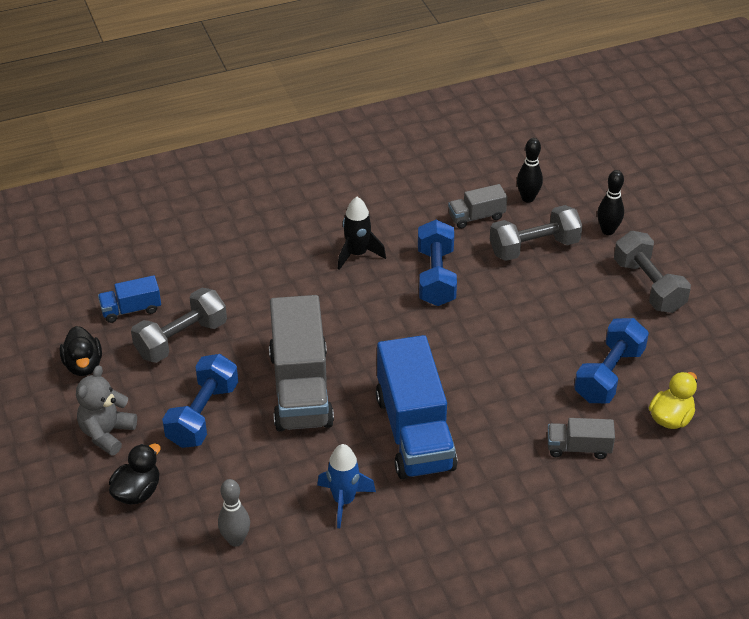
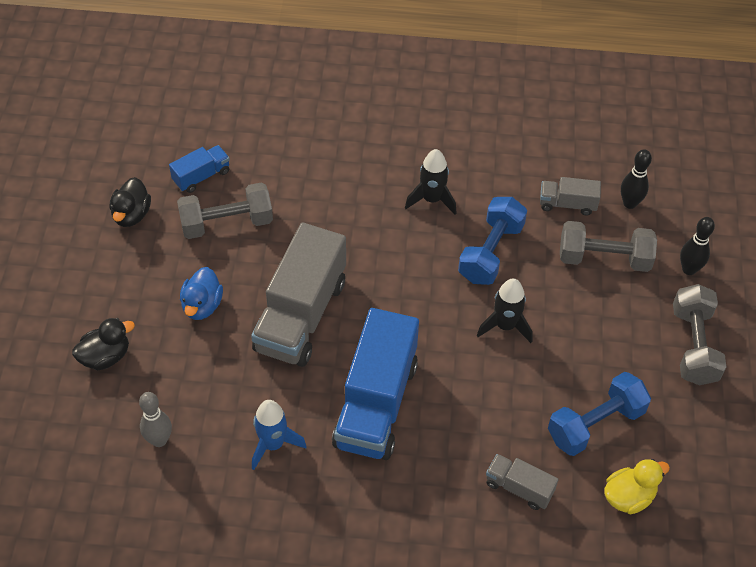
camera: 25 degrees right, 10 degrees up
(107, 433) = (113, 289): grey teddy bear -> none
(131, 309) = (201, 176): blue truck -> blue truck turned 135 degrees clockwise
(203, 415) = (202, 305): blue dumbbell -> blue duck
(486, 329) = (505, 326): none -> black rocket

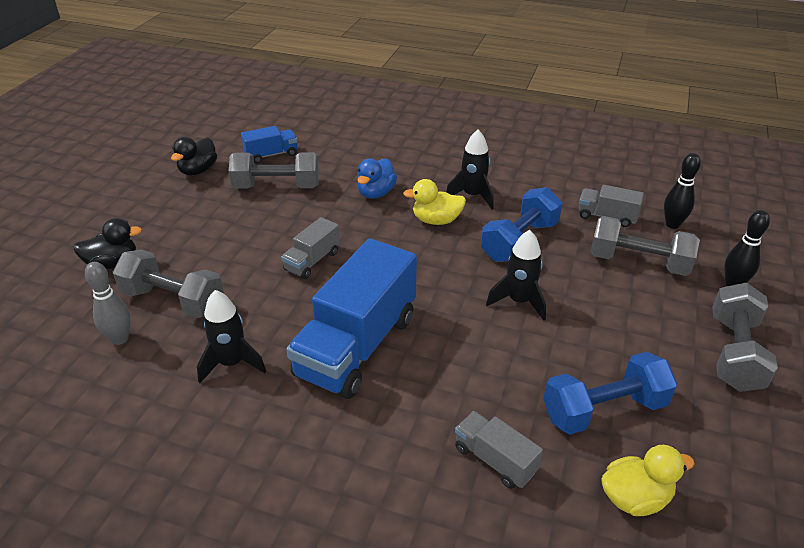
camera: 15 degrees right, 15 degrees down
(188, 388) = (173, 300): none -> grey dumbbell
(202, 305) = (223, 240): blue duck -> blue duck (376, 193)
(273, 444) = (232, 363): blue rocket -> black rocket
(301, 315) = (312, 261): grey truck -> grey truck, size x0.47
(404, 240) = (436, 220): none -> yellow duck

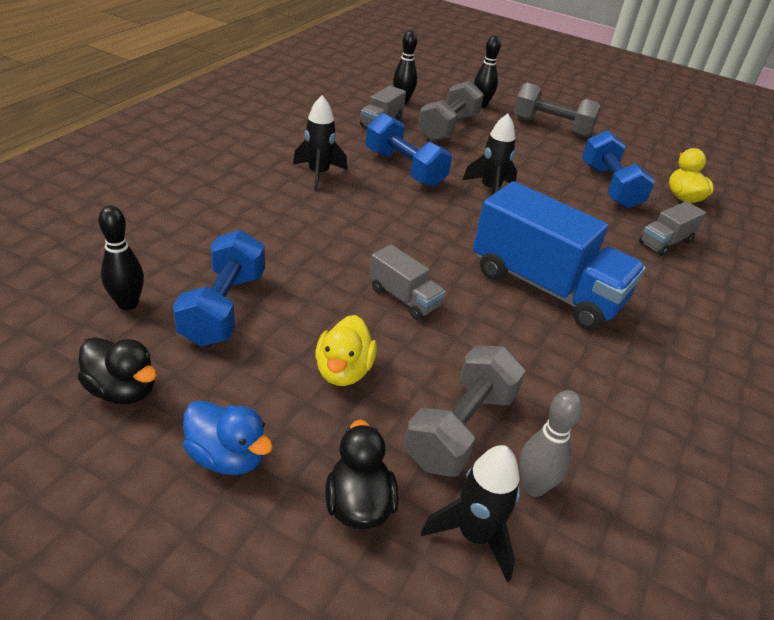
camera: 85 degrees left, 0 degrees up
(232, 363) = (574, 378): black rocket -> black rocket (474, 535)
(271, 155) = (128, 304): blue truck -> black bowling pin
(277, 187) = (224, 308): grey dumbbell -> blue dumbbell
(376, 193) = (282, 231): blue duck -> blue duck (227, 457)
(436, 220) = (354, 203): yellow duck -> yellow duck (343, 371)

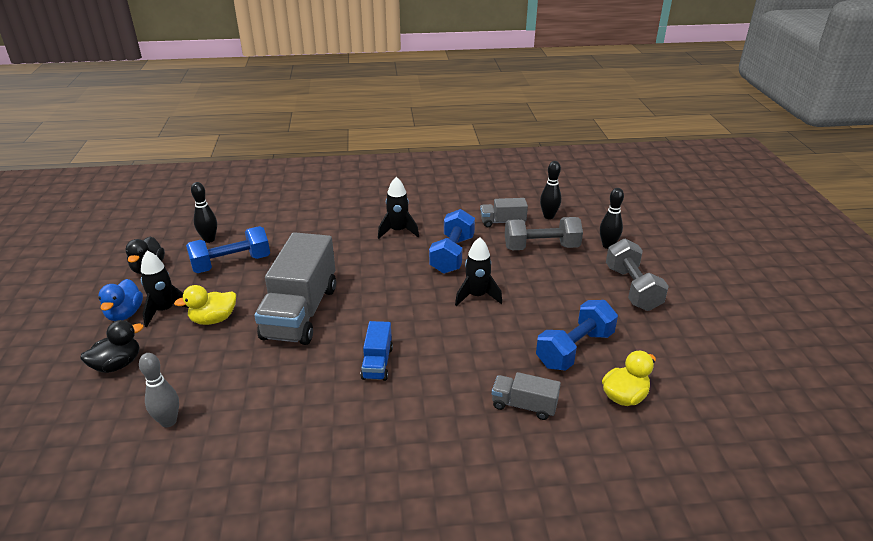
camera: 60 degrees right, 5 degrees down
(404, 298) = (300, 312): grey truck -> grey truck, size x2.11
(460, 428) = (198, 377): grey dumbbell -> none
(474, 535) = (118, 411): black rocket -> black rocket (165, 310)
(546, 287) = (377, 363): blue truck -> blue truck, size x0.47

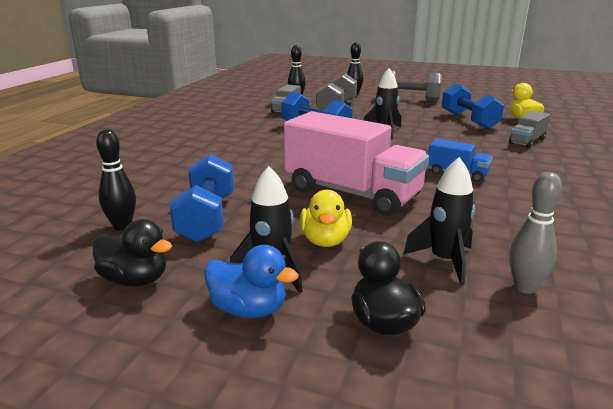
camera: 65 degrees left, 10 degrees down
(300, 312) = (352, 193): grey truck -> pink truck
(398, 231) = (251, 139): black rocket -> black rocket (444, 261)

